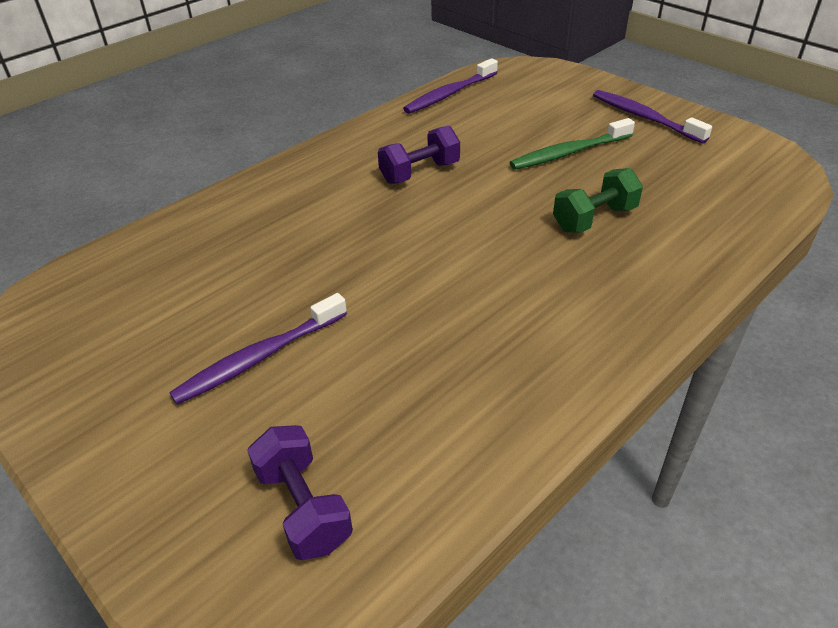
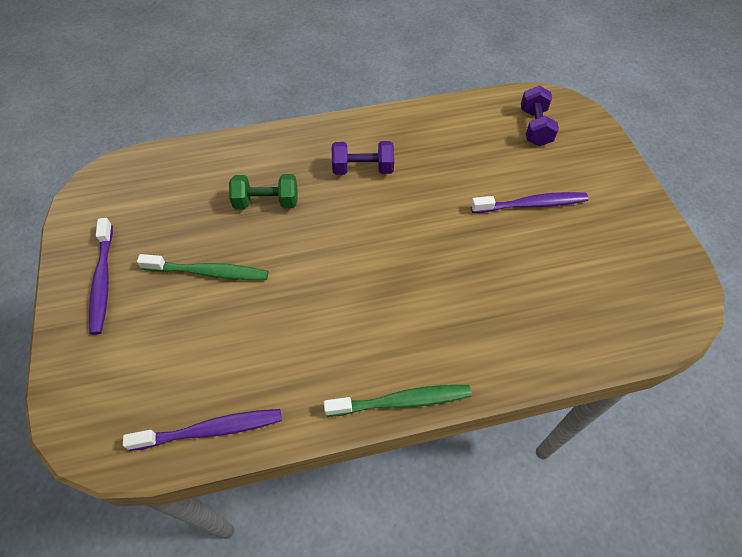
camera: 150 degrees left, 15 degrees up
(318, 150) = (401, 401): none -> green toothbrush
(420, 172) = (338, 314): purple dumbbell -> purple dumbbell (363, 169)

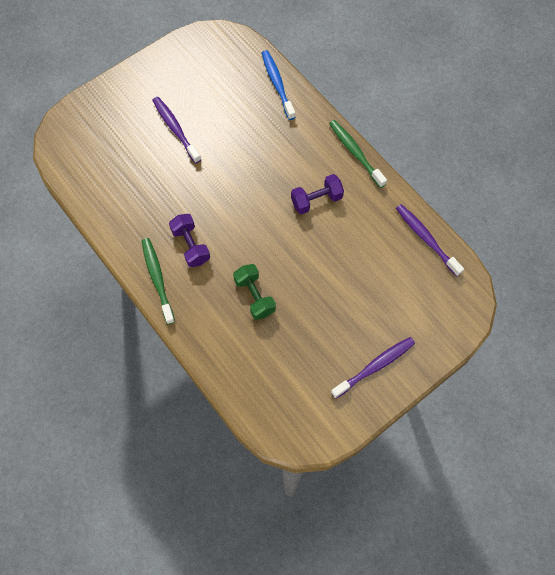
camera: 115 degrees left, 10 degrees up
(208, 272) = (331, 301): green toothbrush -> green toothbrush (157, 279)
(534, 127) = (94, 146): purple dumbbell -> purple dumbbell (316, 200)
(569, 347) = (277, 84): none -> blue toothbrush

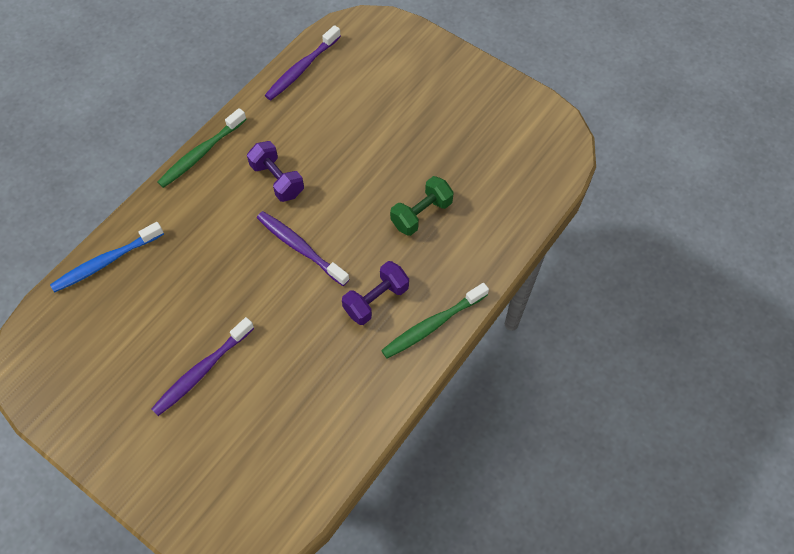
camera: 105 degrees left, 5 degrees down
(374, 366) = (463, 88): purple toothbrush -> purple toothbrush (300, 248)

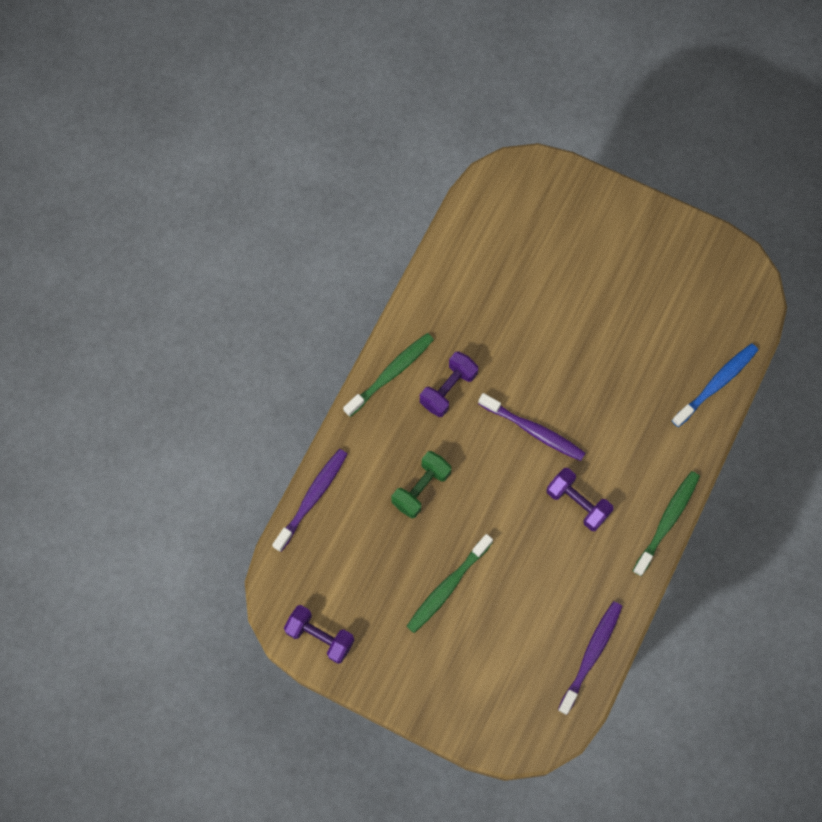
camera: 170 degrees right, 10 degrees up
(202, 371) = (589, 297): purple toothbrush -> purple toothbrush (312, 498)
(412, 133) = (447, 587): none -> green toothbrush
(531, 114) = (320, 636): none -> purple dumbbell

